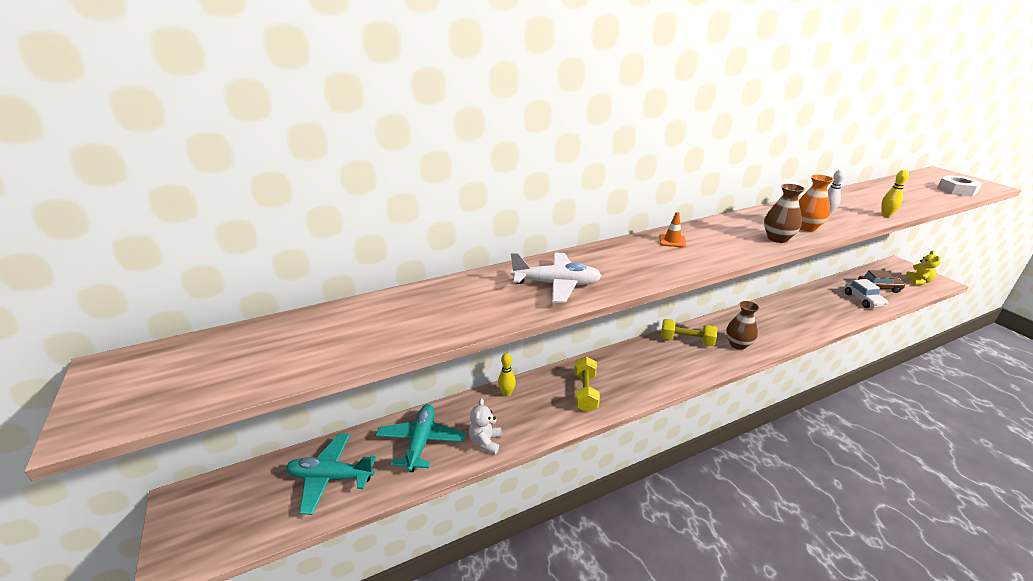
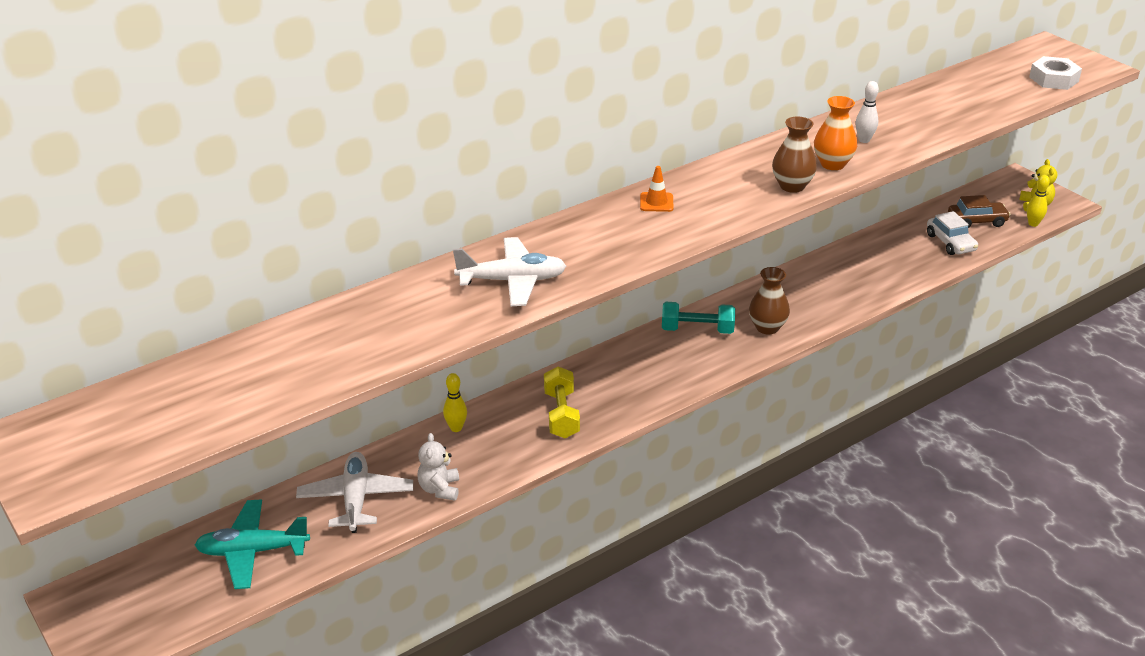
camera: 10 degrees left, 5 degrees up
(421, 442) = (356, 499): turquoise plane -> white plane
(686, 341) = (697, 330): yellow dumbbell -> turquoise dumbbell
(886, 215) = (942, 134): yellow bowling pin -> yellow bowling pin (1033, 224)

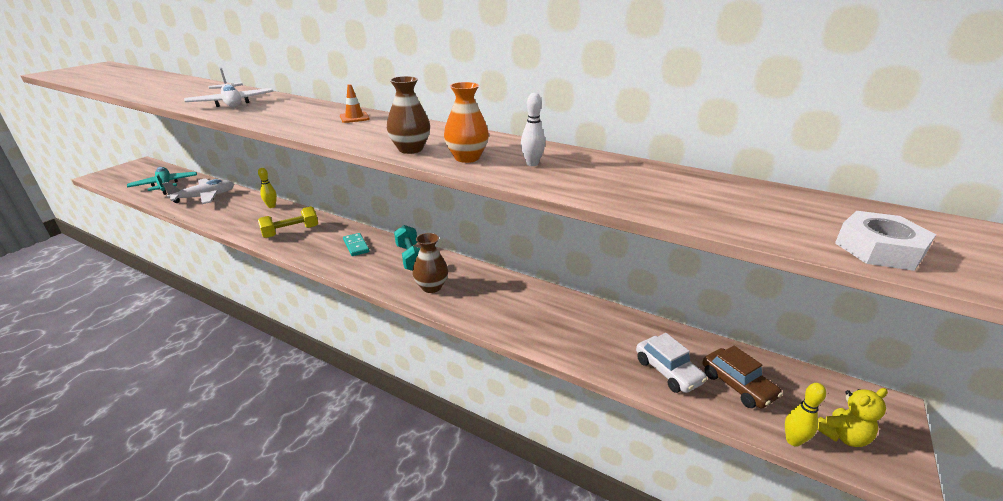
camera: 65 degrees right, 5 degrees down
(439, 489) = (212, 214): white teddy bear -> none
(640, 365) = (356, 246): none -> turquoise domino
(950, 243) = (668, 371): white car -> white car turned 75 degrees counterclockwise

